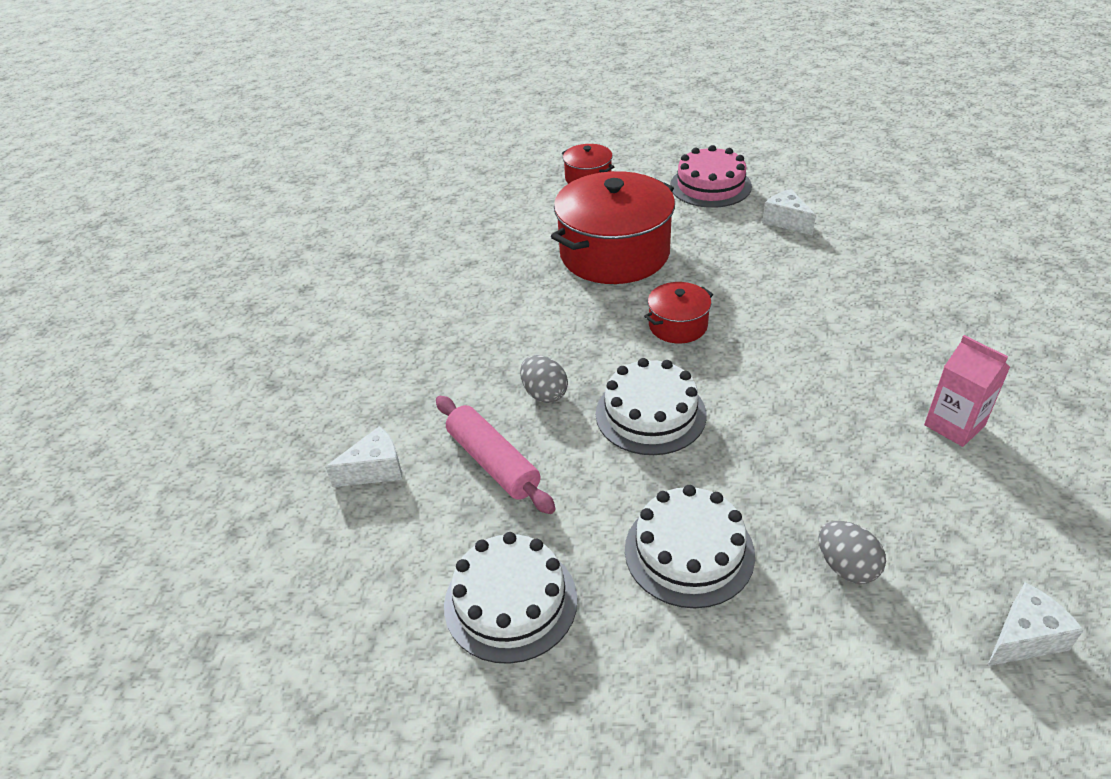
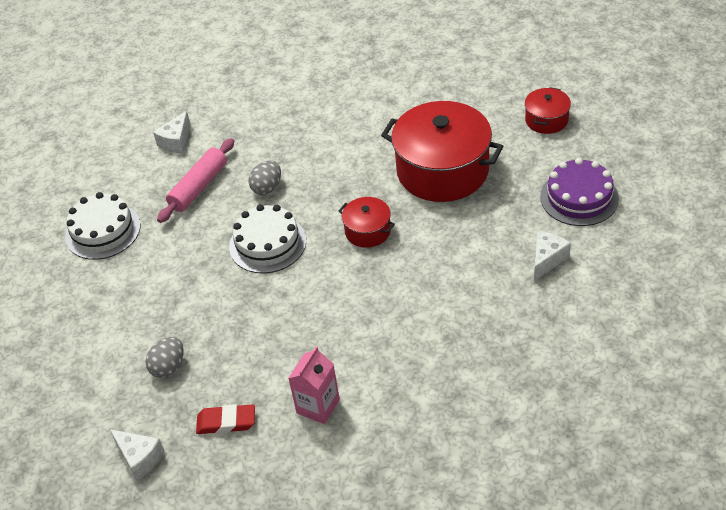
camera: 70 degrees right, 5 degrees up
(375, 470) = (176, 141): white cheese -> white cheese turned 75 degrees clockwise
(689, 551) = (158, 293): white cake -> none
(710, 186) = (579, 197): pink cake -> purple cake
(967, 520) = (226, 422): none -> red eraser

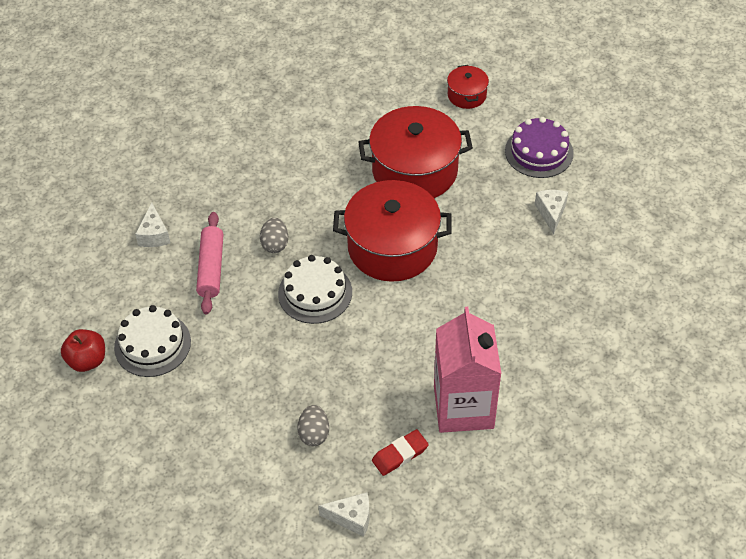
camera: 35 degrees left, 5 degrees up
(44, 222) = (87, 360): none -> red apple
(318, 406) = (463, 407): pink carton -> pink carton, size x1.87
(367, 231) = (392, 247): red pot -> red pot, size x2.09

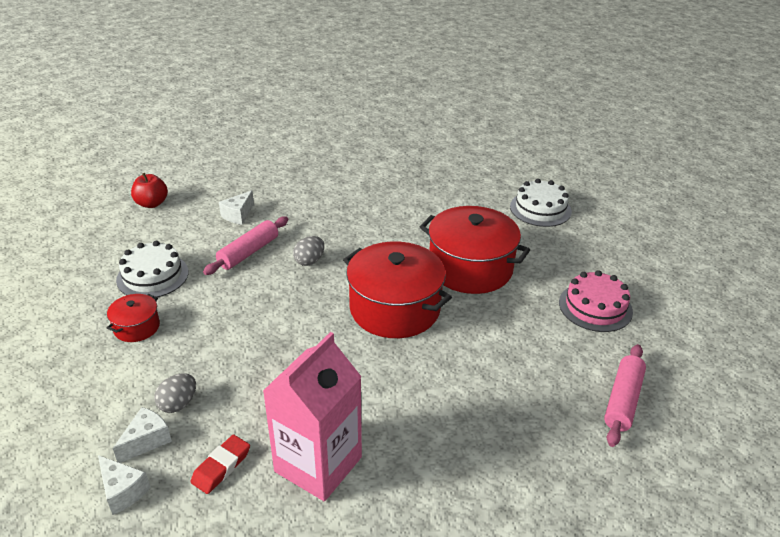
camera: 35 degrees right, 15 degrees down
(87, 360) = (103, 262): red apple -> red apple (152, 203)
(315, 293) = (300, 306): white cake -> white cake (540, 209)
(400, 454) = (221, 467): red eraser -> red eraser turned 60 degrees counterclockwise
(467, 95) = (567, 241): red pot -> red pot (136, 327)
(539, 152) = (595, 307): purple cake -> pink cake
(551, 213) = (562, 357): white cheese -> white cheese (146, 441)
(617, 224) = (622, 400): none -> pink rolling pin

